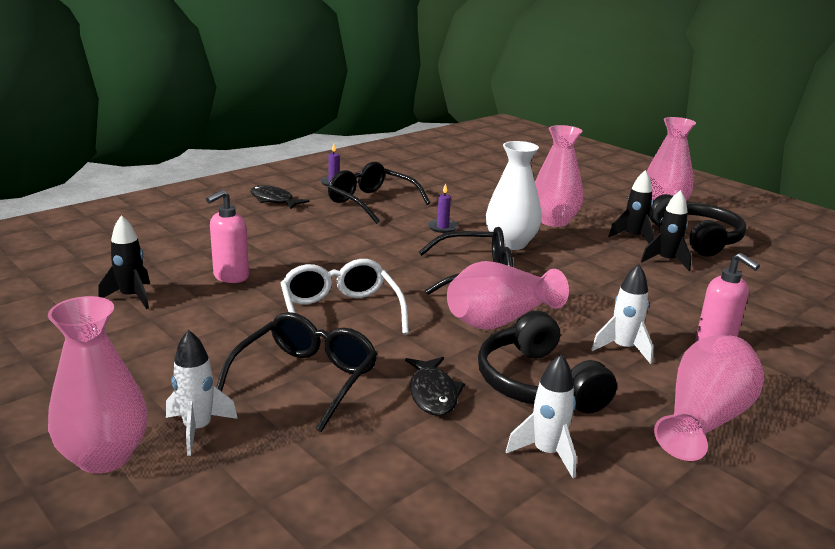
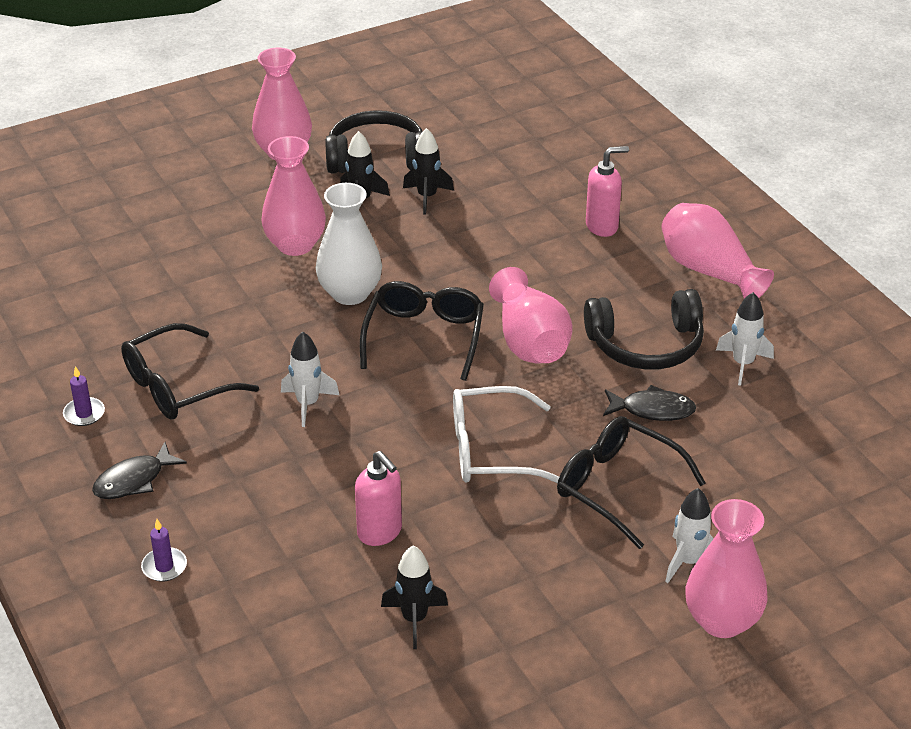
camera: 75 degrees left, 15 degrees up
(442, 227) = (285, 337): purple candle -> purple candle (164, 567)
(623, 349) = (597, 279): white rocket -> white rocket (308, 404)

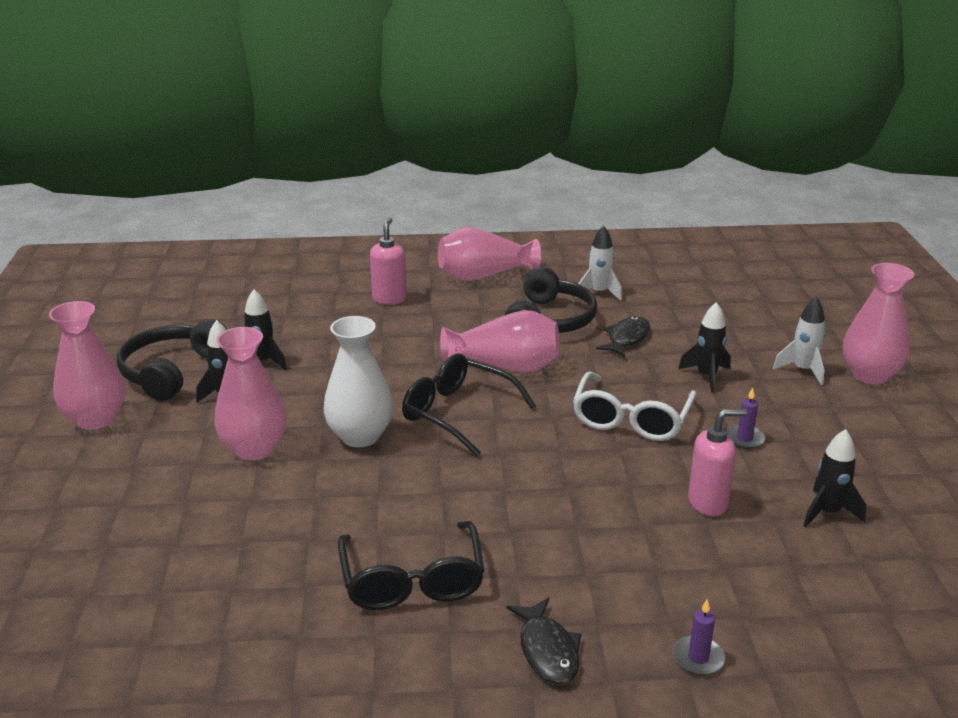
camera: 65 degrees left, 10 degrees down
(84, 414) = (406, 666): purple candle -> purple candle (744, 438)
(308, 404) = (503, 500): white rocket -> none
(617, 487) = (706, 376): black glasses -> black rocket

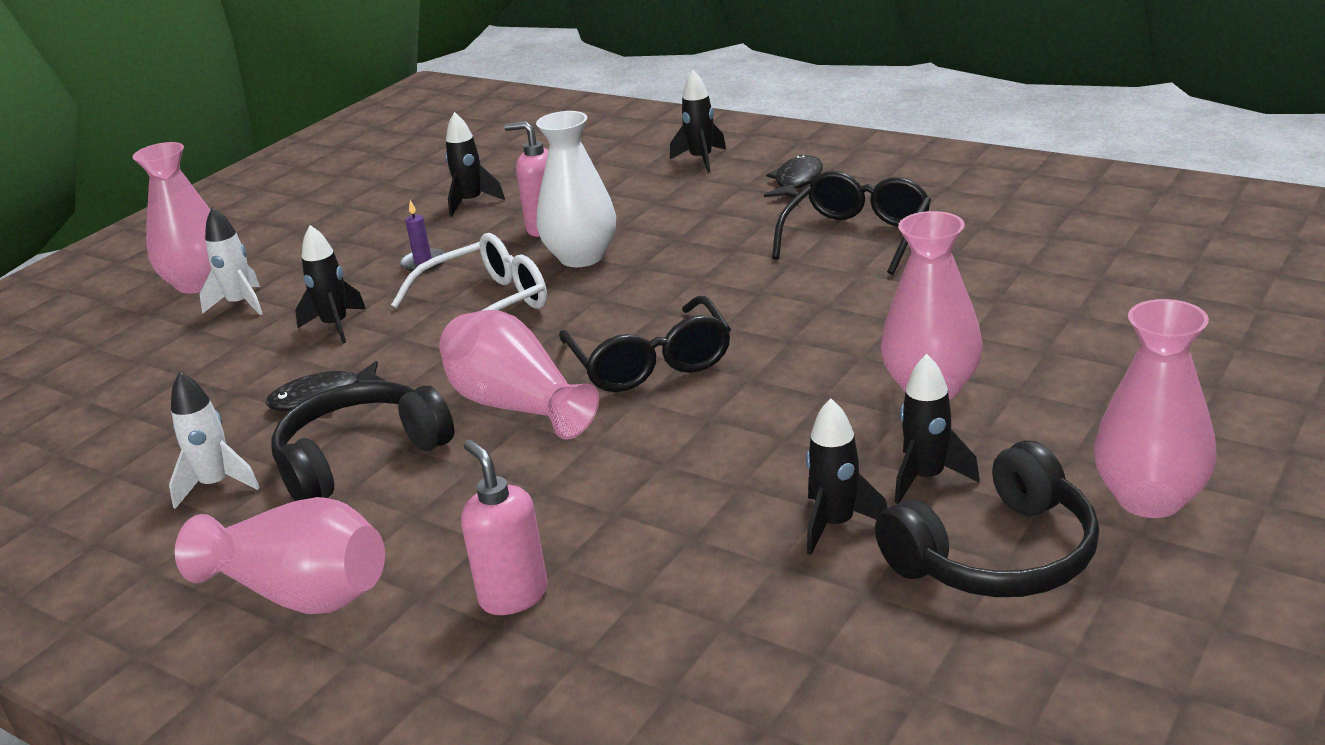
camera: 140 degrees left, 0 degrees up
(360, 436) = (790, 368): white vase -> white vase (581, 257)
(389, 299) = (513, 596): pink soap dispenser -> pink soap dispenser turned 105 degrees clockwise
(698, 658) = (701, 160): purple candle -> black rocket

